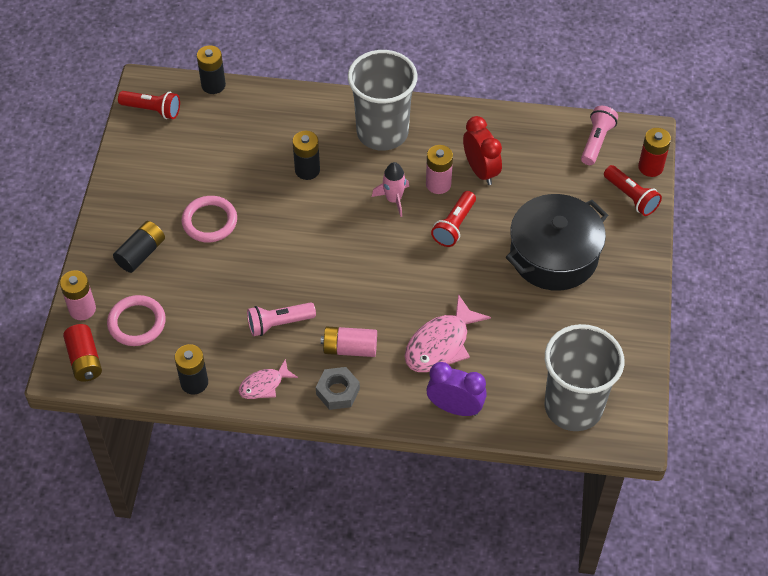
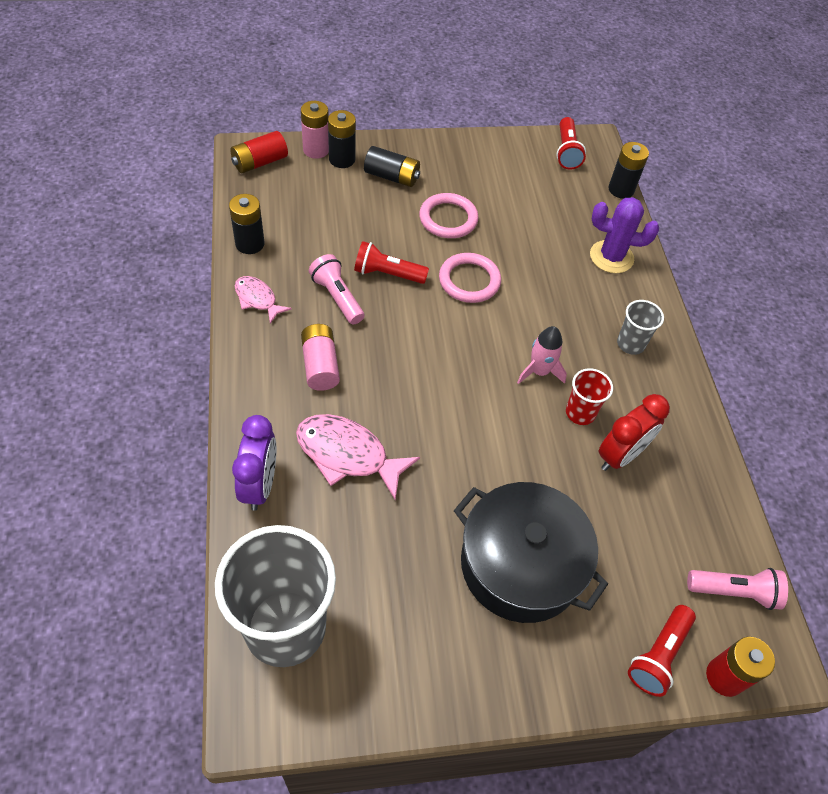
camera: 70 degrees right, 0 degrees up
(137, 323) = (310, 189): pink ring -> pink ring (469, 280)
(289, 116) = (611, 257): none -> purple cactus
(307, 170) = (546, 285): black battery -> black battery (342, 159)
(337, 392) = (261, 364): grey nut -> none
(382, 132) = (630, 344): grey cup -> grey cup, size x0.45
(438, 184) = (580, 413): pink battery -> red cup
(454, 226) = (525, 440): red flashlight -> red flashlight (387, 274)

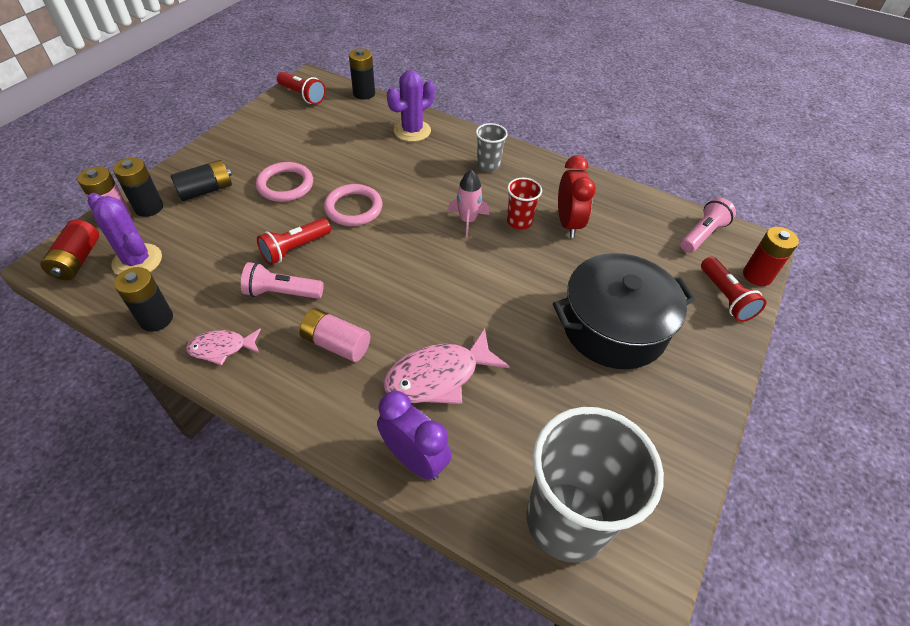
camera: 50 degrees left, 5 degrees down
(288, 193) = (137, 261): none -> purple cactus

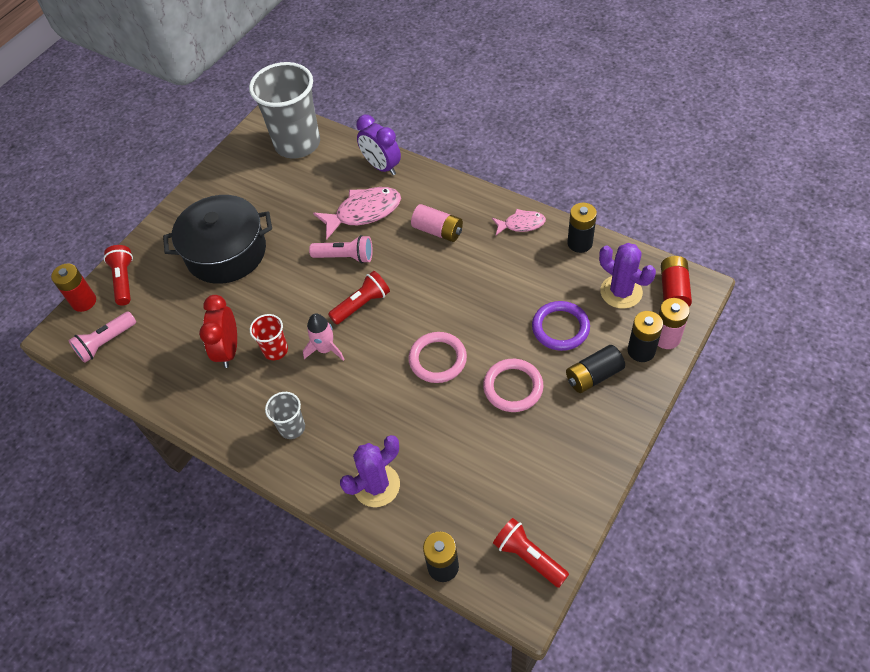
camera: 170 degrees left, 5 degrees up
(221, 229) = (560, 328): none -> purple ring
(282, 293) = (487, 268): pink flashlight -> pink flashlight (345, 257)
(295, 249) = (486, 310): red flashlight -> red flashlight (362, 304)

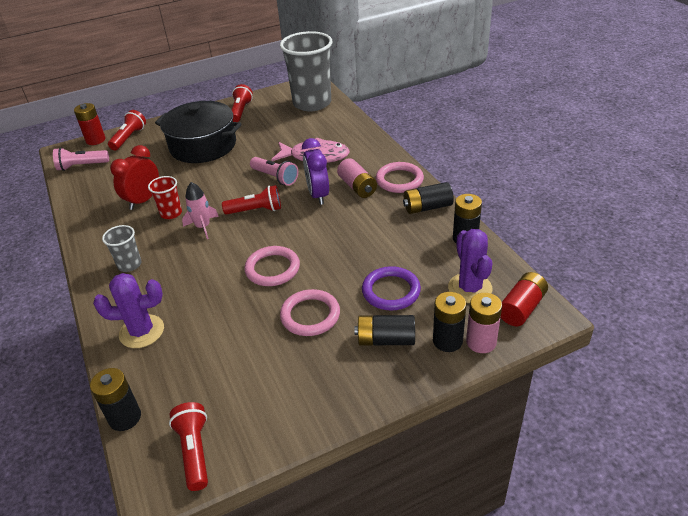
camera: 30 degrees right, 15 degrees down
(225, 188) = (241, 111): none -> red flashlight
(382, 166) = (356, 134): purple clock -> purple clock (318, 195)
(471, 205) = (399, 180): none -> pink ring
(521, 224) = (427, 207): pink fish -> black battery

